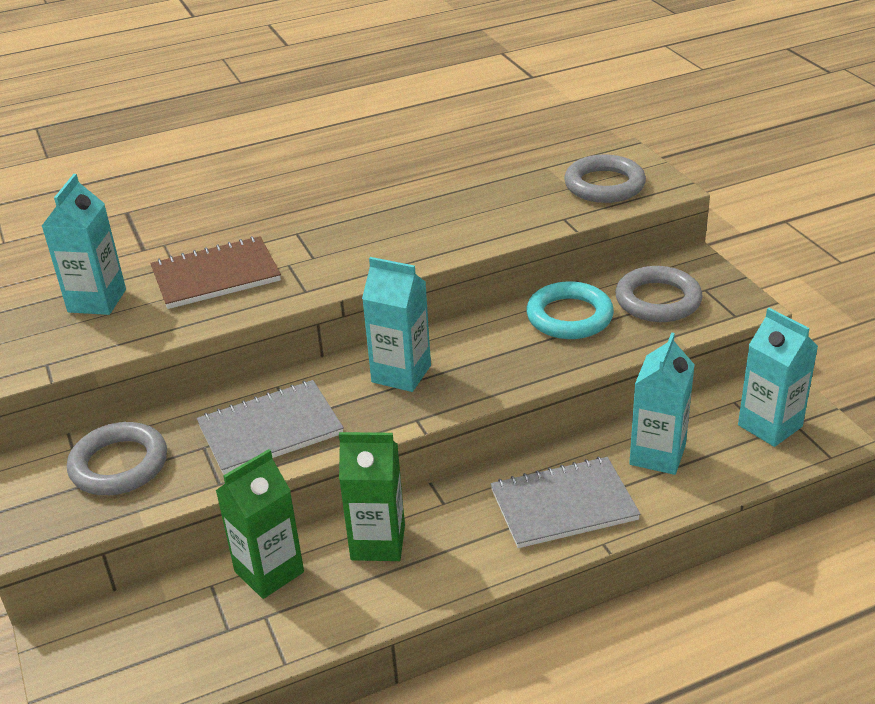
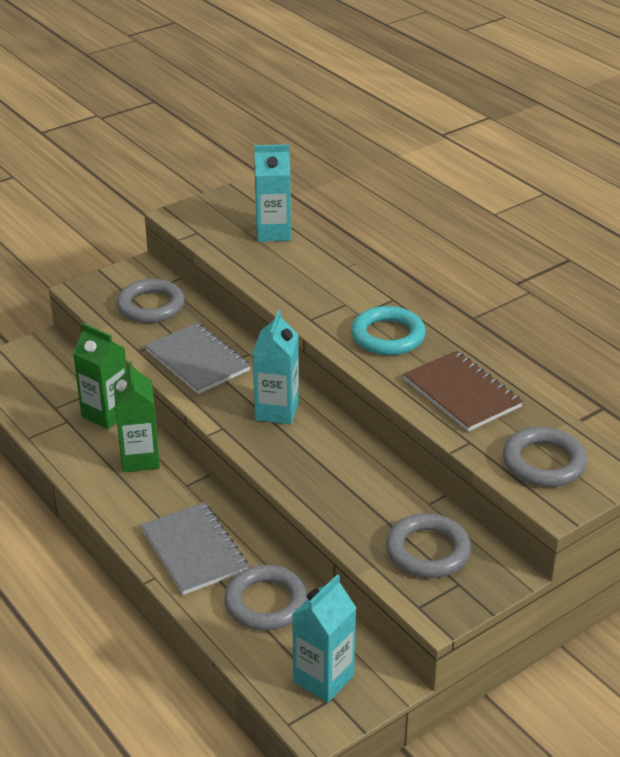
camera: 75 degrees right, 0 degrees up
(216, 275) = (319, 274): brown notebook -> brown notebook (462, 393)
(569, 316) = (383, 495): turquoise ring -> turquoise ring (388, 336)
(657, 455) = (266, 602): turquoise carton -> grey ring

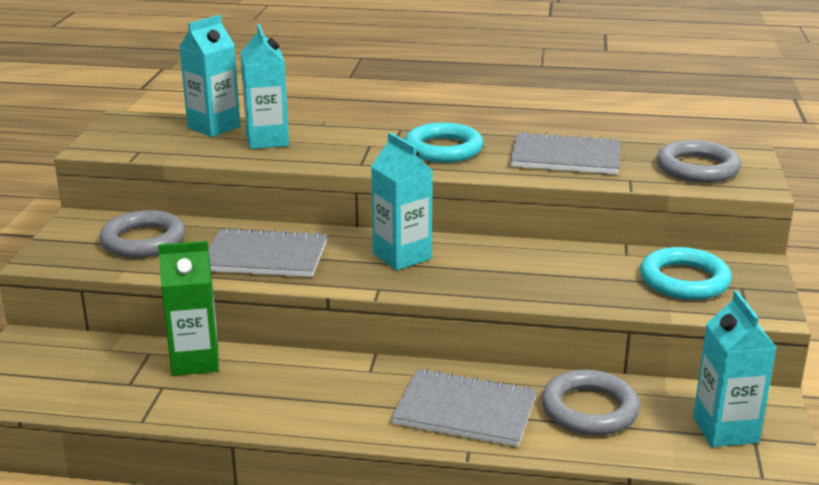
camera: 45 degrees left, 10 degrees down
(140, 458) = (291, 375): green carton -> none
(286, 263) = (267, 140): none -> turquoise carton
(428, 551) = (684, 280): grey ring -> turquoise ring
(462, 393) = (565, 157): brown notebook -> grey notebook

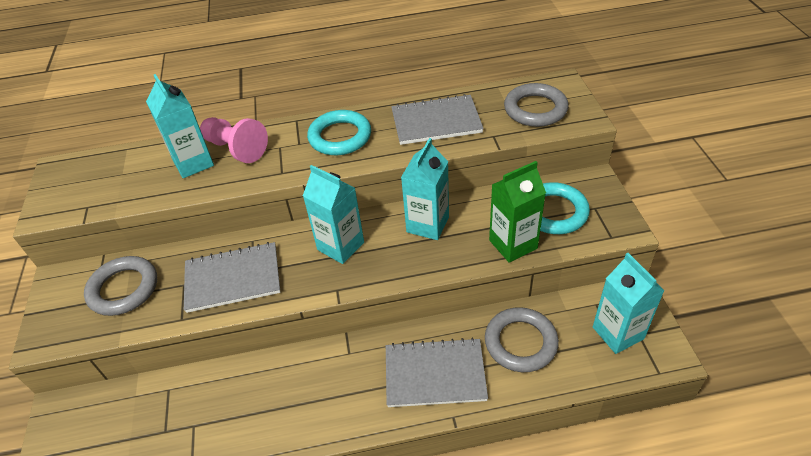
camera: 15 degrees left, 20 degrees up
(195, 361) = (209, 387): green carton -> green carton (513, 244)
(214, 127) = (141, 158): turquoise carton -> turquoise carton (427, 224)
(320, 138) = (236, 149): none -> pink pawn

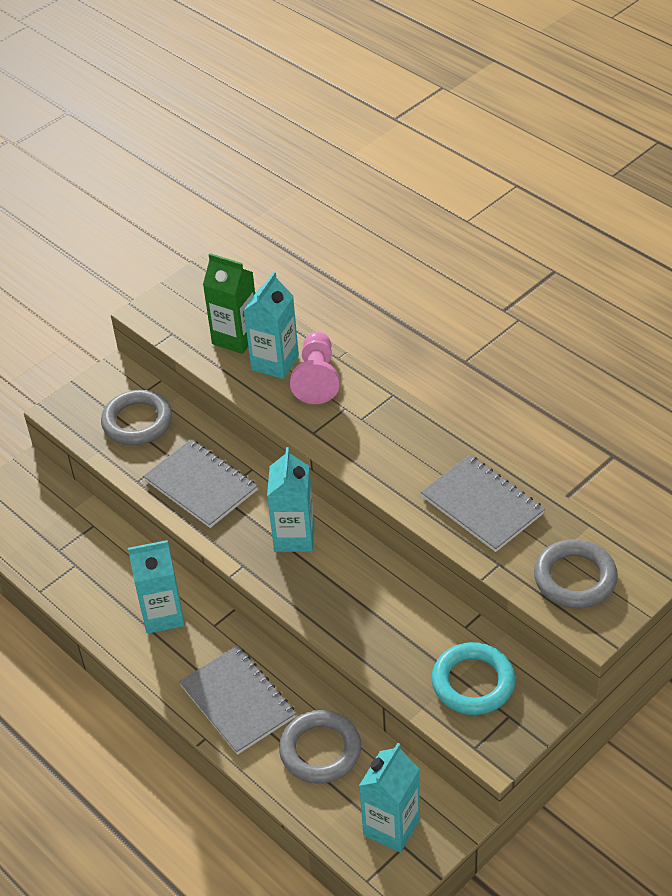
camera: 55 degrees right, 0 degrees up
(340, 137) = (396, 443): turquoise ring -> none
(427, 224) = (373, 587): turquoise carton -> turquoise carton (163, 615)
(513, 244) = (399, 669): green carton -> green carton (236, 338)

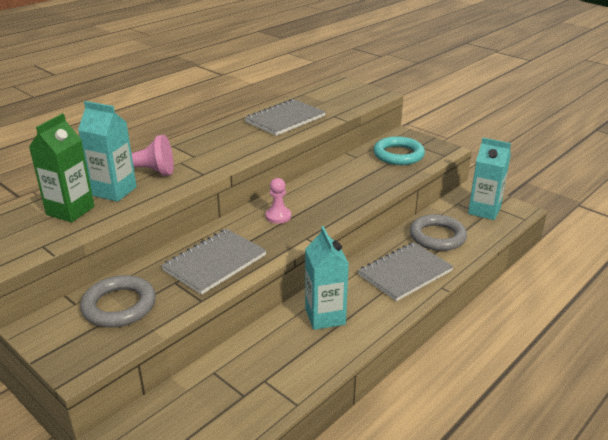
camera: 95 degrees left, 15 degrees down
(294, 537) = (278, 216): turquoise carton -> pink pawn
(575, 578) = (343, 98): grey ring -> none

